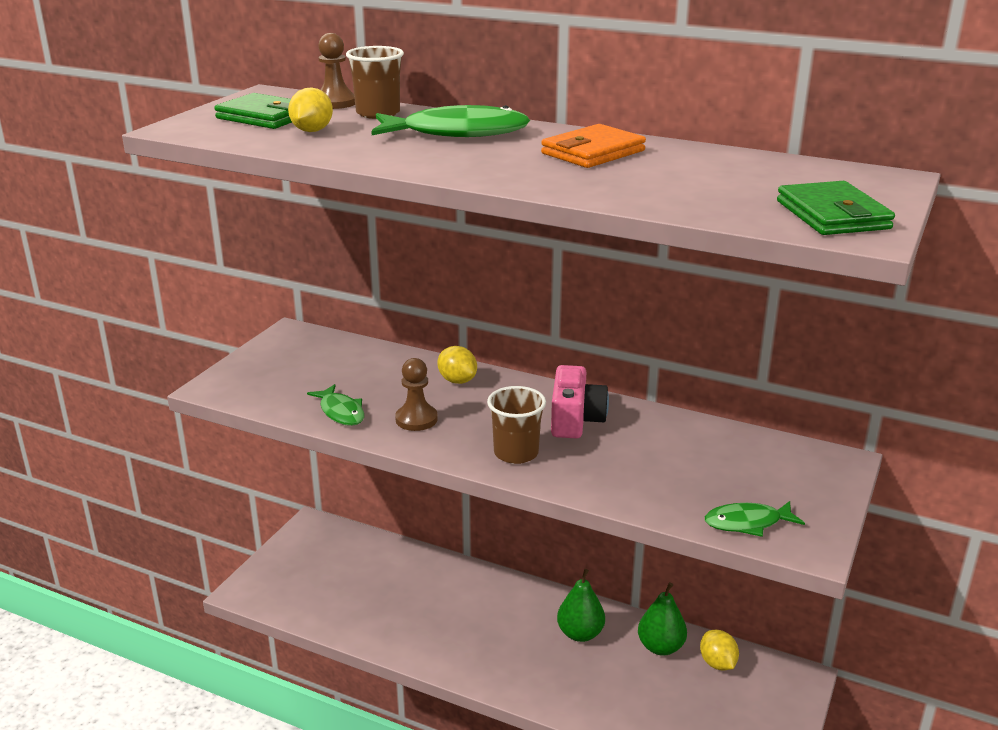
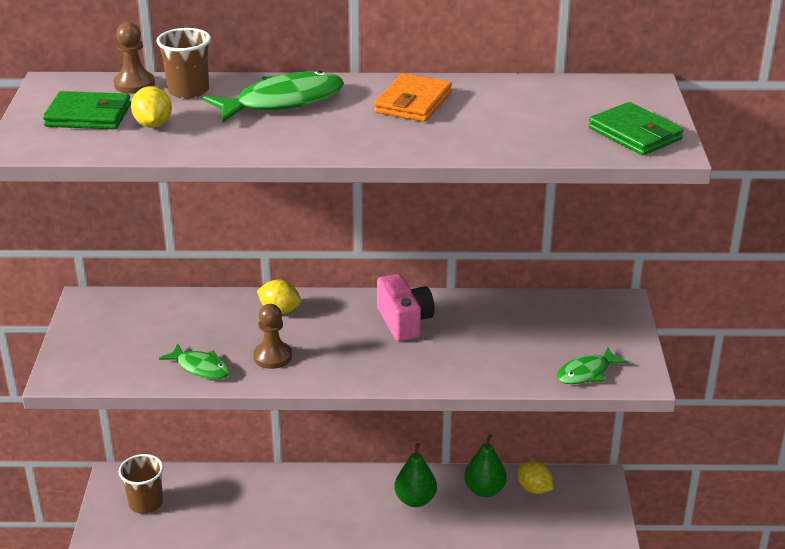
camera: 25 degrees left, 5 degrees up
(516, 453) = (377, 364): brown cup -> brown cup (146, 503)

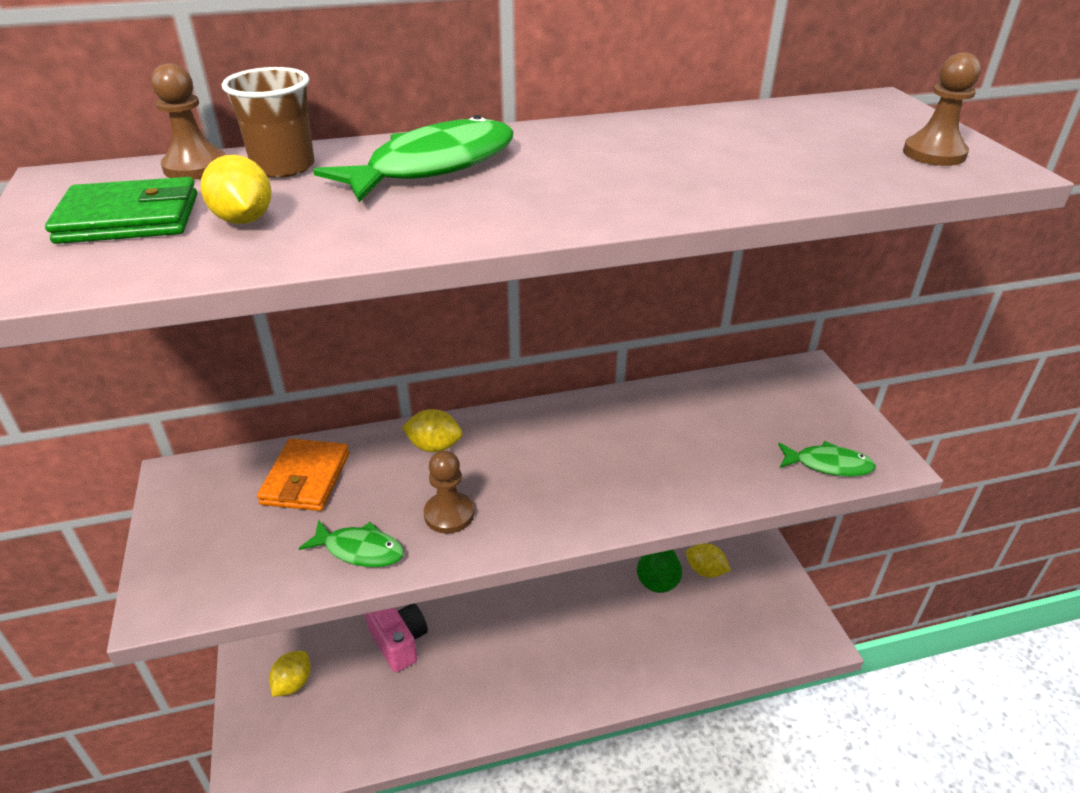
camera: 15 degrees left, 5 degrees up
(146, 503) = (293, 683): brown cup -> yellow lemon
(404, 321) = (589, 435): pink camera -> pink camera (398, 641)
(413, 103) = (616, 148): orange wallet -> orange wallet (306, 479)
(415, 500) = (592, 611): green pear -> none
(586, 373) = (828, 465): green fish -> green fish turned 120 degrees counterclockwise
(635, 134) = (934, 154): green wallet -> brown pawn

